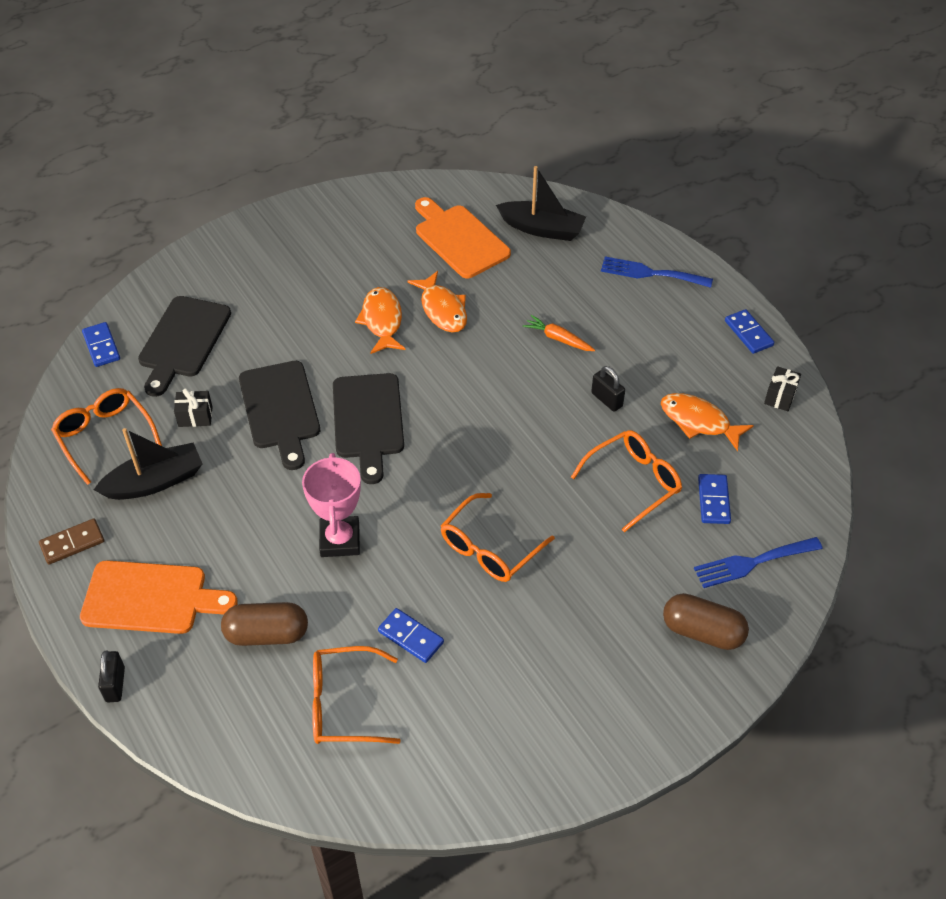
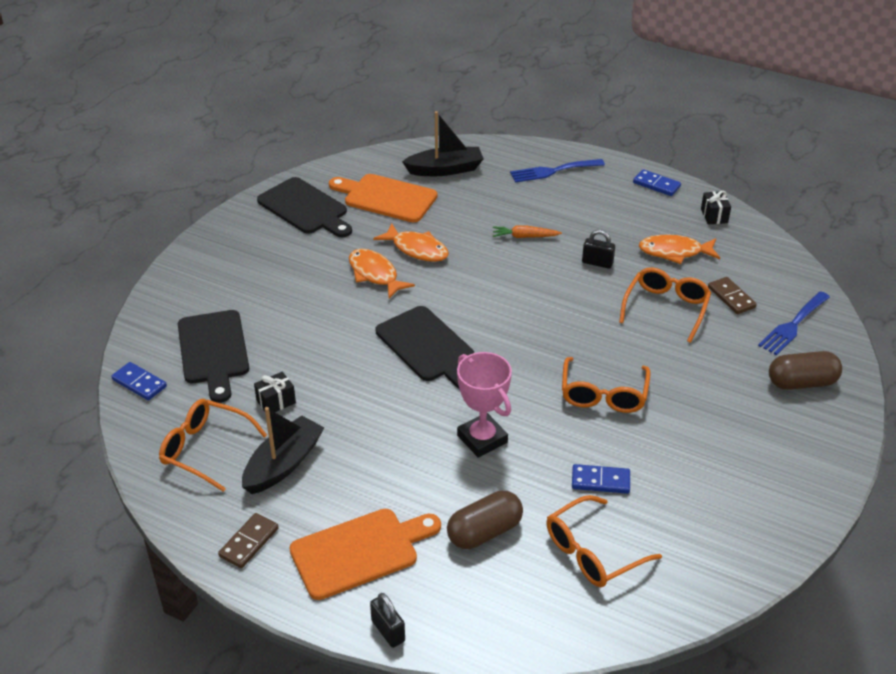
camera: 30 degrees left, 10 degrees down
(280, 409) = (346, 367): black cutting board -> black cutting board (305, 208)
(713, 500) = (731, 297): blue domino -> brown domino

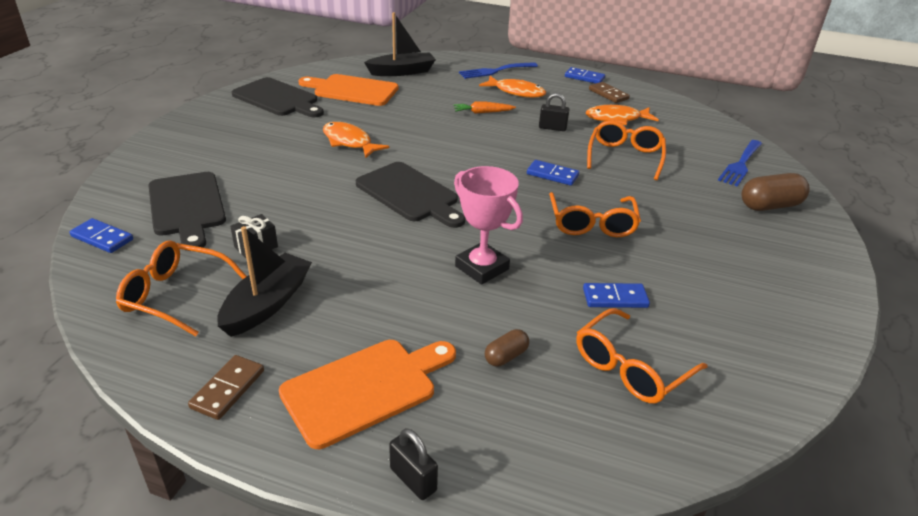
camera: 10 degrees left, 5 degrees down
(417, 249) = (386, 123): orange fish -> orange fish (516, 92)
(484, 532) = (506, 356): brown capsule -> brown capsule, size x0.55
(579, 329) = (552, 175): none -> blue domino
(714, 216) = (640, 95): black gift -> none
(731, 297) = (678, 147): brown domino -> brown domino (608, 94)

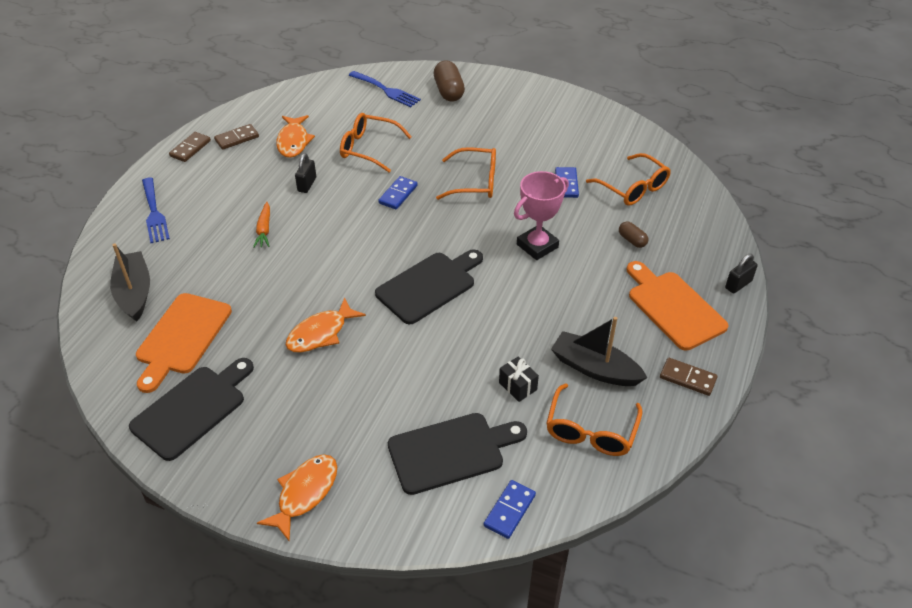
camera: 85 degrees left, 10 degrees up
(516, 92) = (217, 201): orange fish -> orange fish (305, 493)
(584, 77) = (190, 148): blue domino -> brown domino

